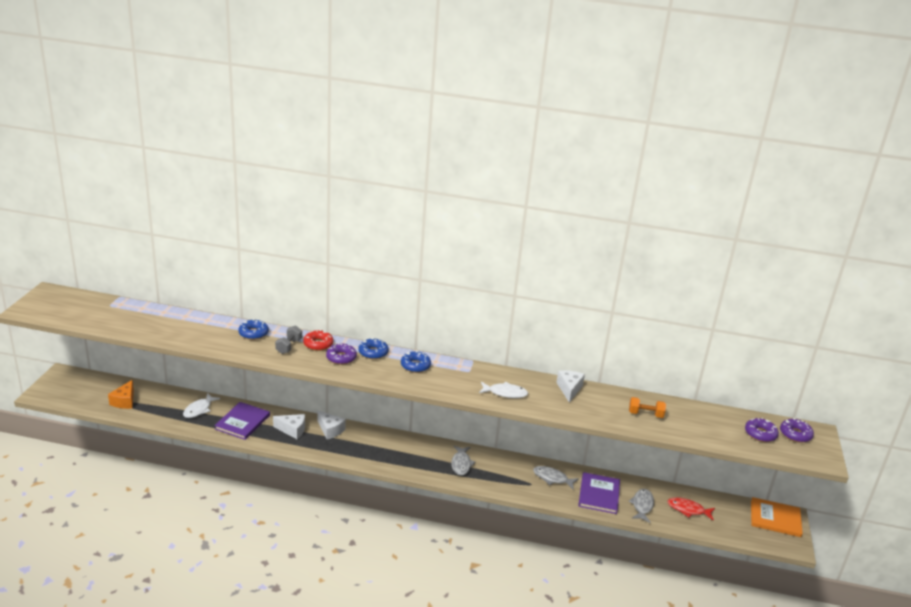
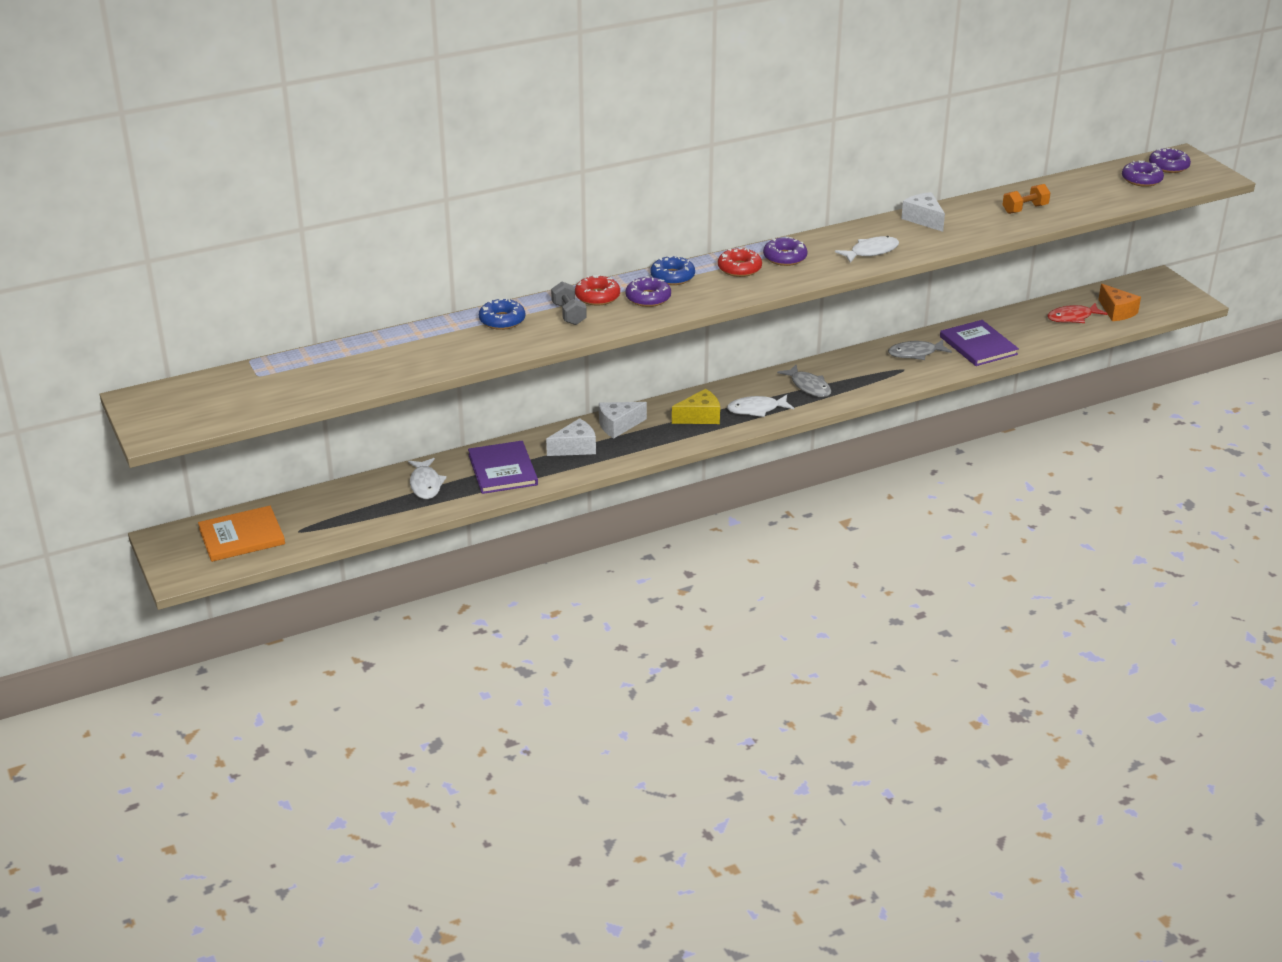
camera: 35 degrees left, 5 degrees up
(124, 401) = (313, 524): orange cheese -> orange cheese (1117, 311)
(330, 430) = (618, 426): white cheese -> white cheese turned 150 degrees clockwise
(377, 449) = (700, 417): none -> yellow cheese
(413, 461) = (756, 409): none -> white fish
(415, 366) = (739, 268): blue donut -> red donut
(450, 372) = (785, 257): none -> purple donut
(642, 505) = (1029, 335): grey fish -> none
(775, 518) = (1152, 287): orange book -> orange book (241, 536)

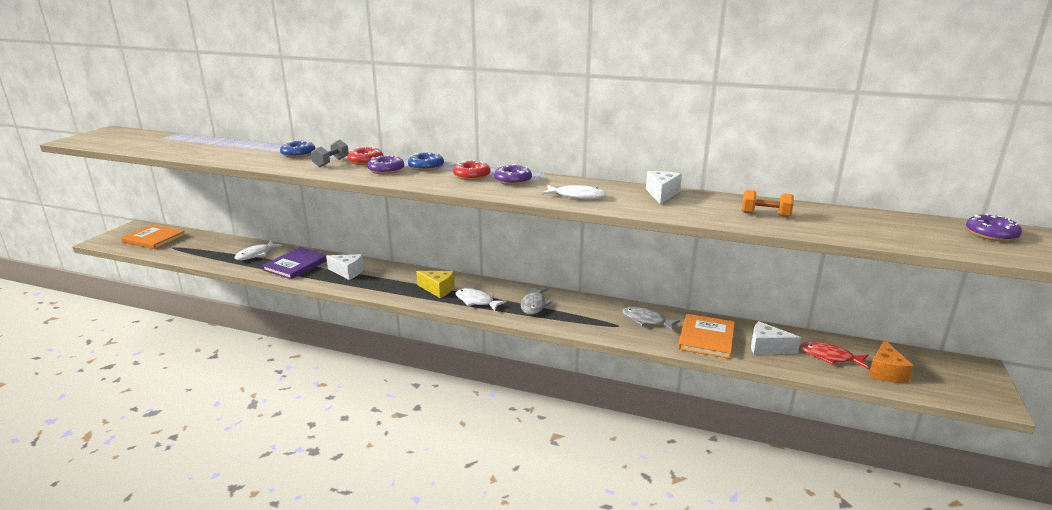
camera: 45 degrees right, 10 degrees down
(618, 426) = (390, 273): white cheese -> white cheese (767, 347)
(978, 345) = (706, 338): purple book -> orange book
(1141, 179) = (937, 233): purple donut -> none

